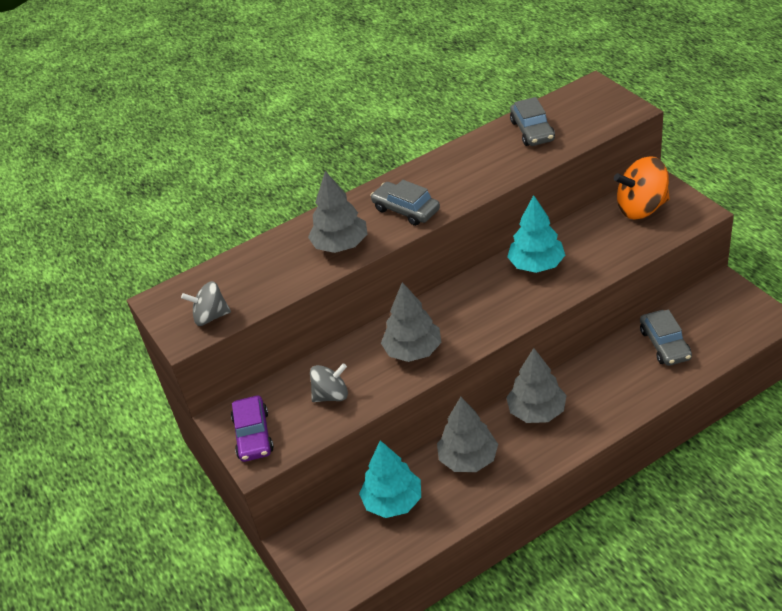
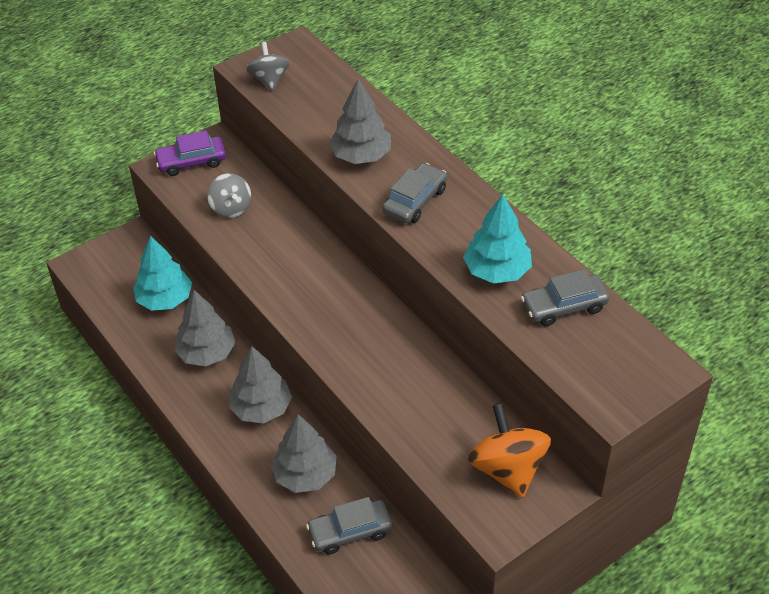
camera: 80 degrees right, 5 degrees up
(413, 350) = (282, 263): grey tree -> grey tree (305, 475)
(536, 265) = (405, 362): turquoise tree -> turquoise tree (497, 271)

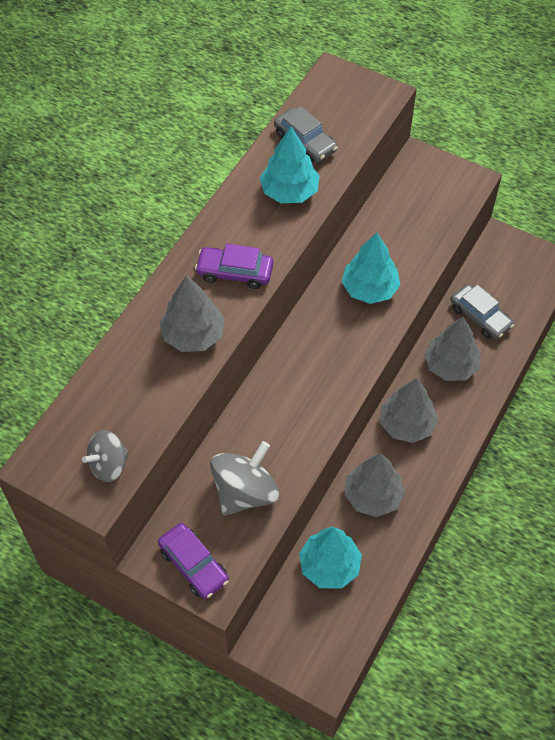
camera: 115 degrees left, 10 degrees up
(231, 208) = (245, 492): grey spinning top -> grey spinning top, size x1.58
(390, 369) = (369, 289): none -> turquoise tree
(415, 201) = (235, 272): grey car -> purple car
(507, 469) = (419, 189): orange spinning top -> none

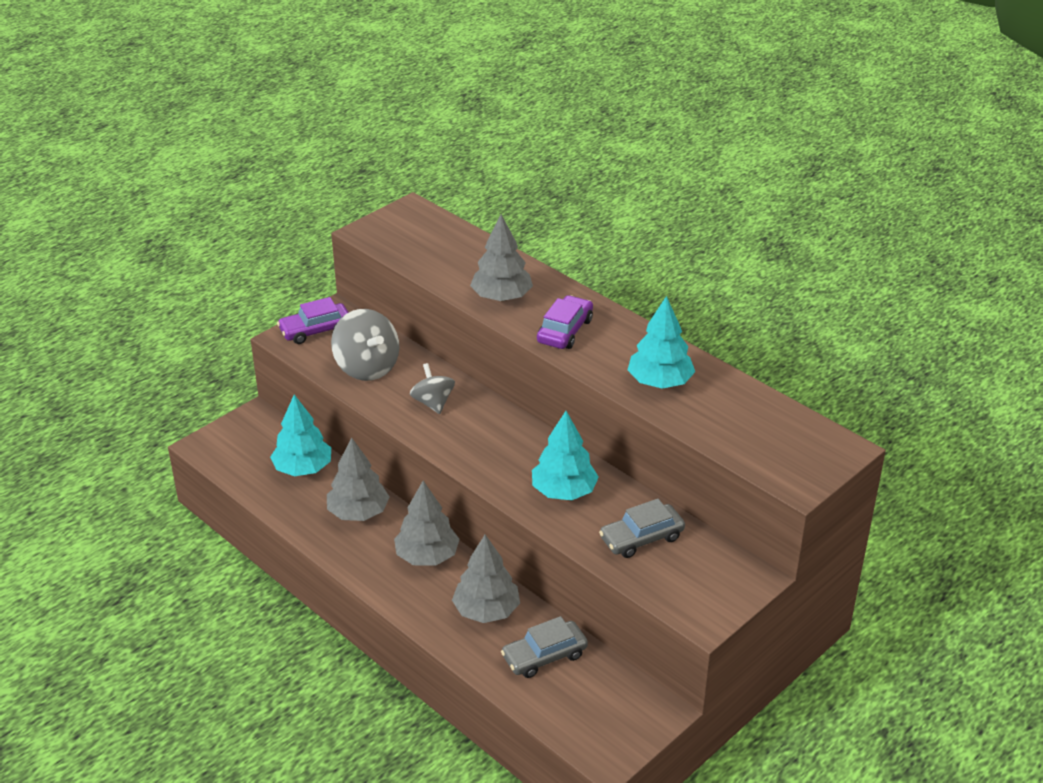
camera: 105 degrees right, 20 degrees down
(109, 465) = (392, 240): grey spinning top -> grey spinning top (433, 403)
(305, 142) = (731, 406): grey car -> grey car (641, 538)

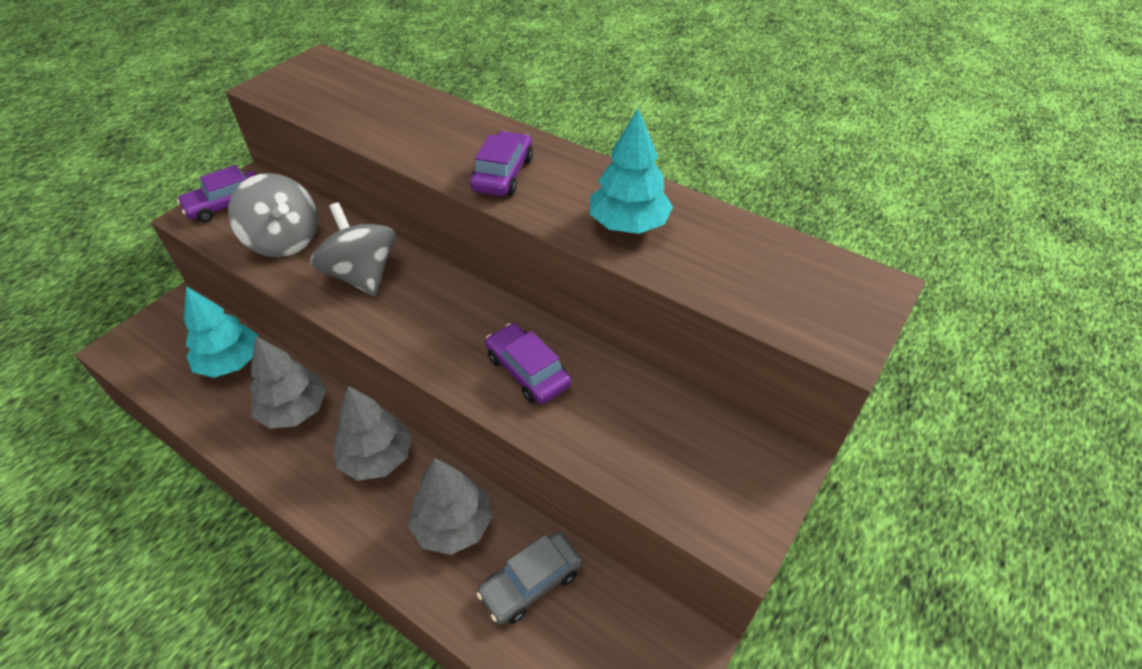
camera: 10 degrees left, 10 degrees up
(433, 403) = (362, 275): grey spinning top -> grey spinning top, size x1.58
(502, 297) = (424, 142): grey tree -> none
(563, 491) = (527, 371): turquoise tree -> purple car
(641, 538) = (633, 424): grey car -> none

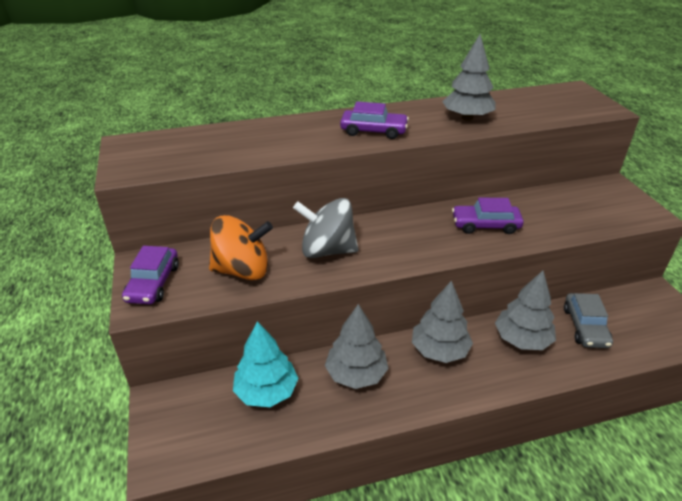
camera: 50 degrees left, 10 degrees down
(284, 241) = (242, 270): grey spinning top -> orange spinning top
(503, 174) = (373, 131): purple car -> purple car turned 135 degrees clockwise
(628, 224) = (467, 117): turquoise tree -> grey tree

